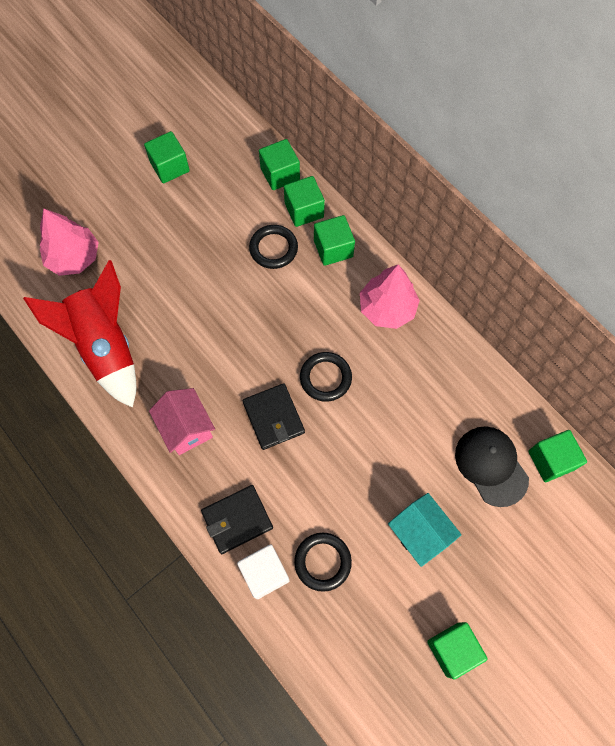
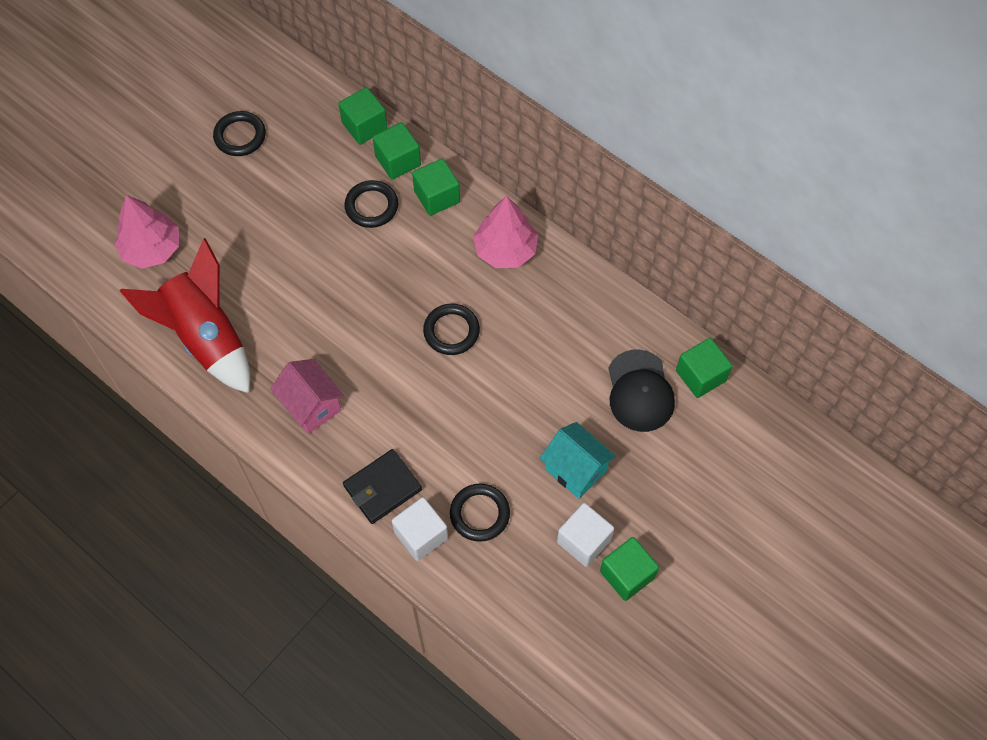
camera: 10 degrees left, 5 degrees down
(170, 167) = (240, 136): green cube -> black ring
(273, 417) = (402, 380): black wallet -> none
(416, 607) = (583, 541): none -> white cube
(491, 466) = (640, 391): black cap -> black cap turned 150 degrees counterclockwise

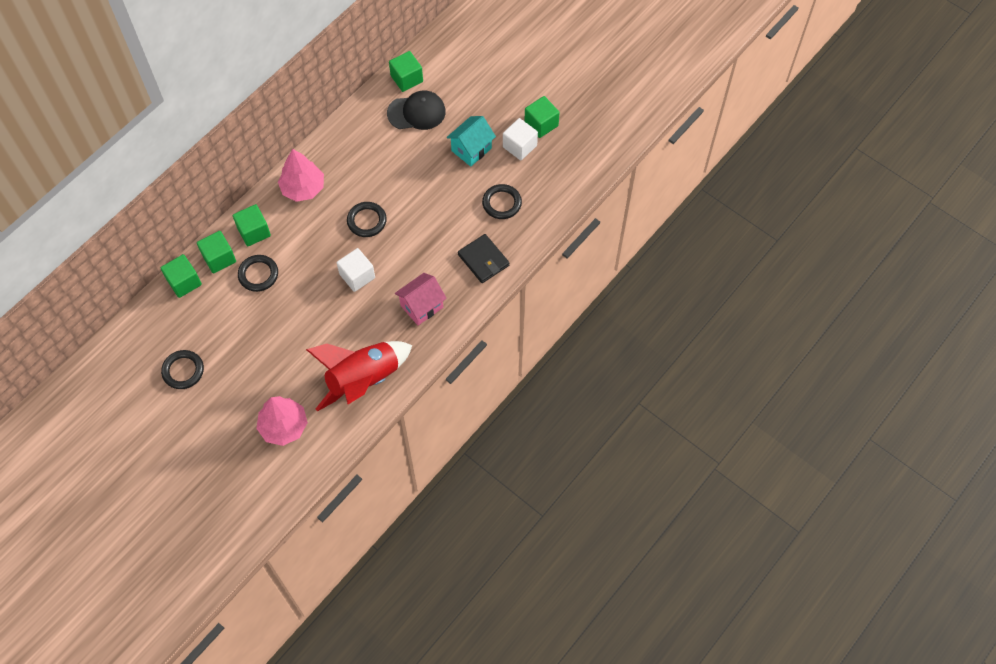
camera: 90 degrees left, 0 degrees up
(421, 535) = (516, 236): white cube -> white cube (357, 276)

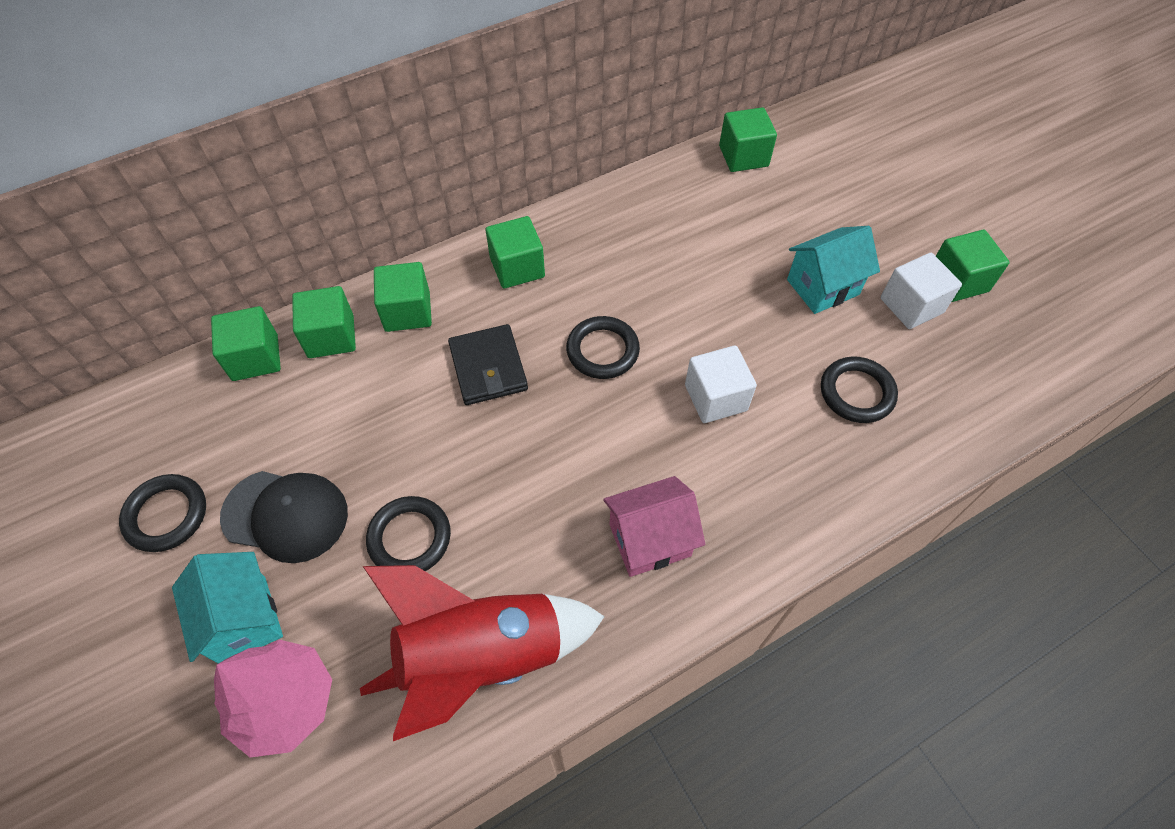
camera: 20 degrees right, 5 degrees down
(247, 401) = (243, 619): none -> turquoise house
(258, 274) = (381, 384): black ring -> black ring (409, 538)
(303, 188) = (517, 267): pink tree -> green cube
(357, 276) = (550, 441): white cube -> white cube (715, 398)
(416, 112) = (744, 207): black cap -> black cap (285, 515)
(483, 260) = (796, 487): black wallet -> black wallet (488, 367)

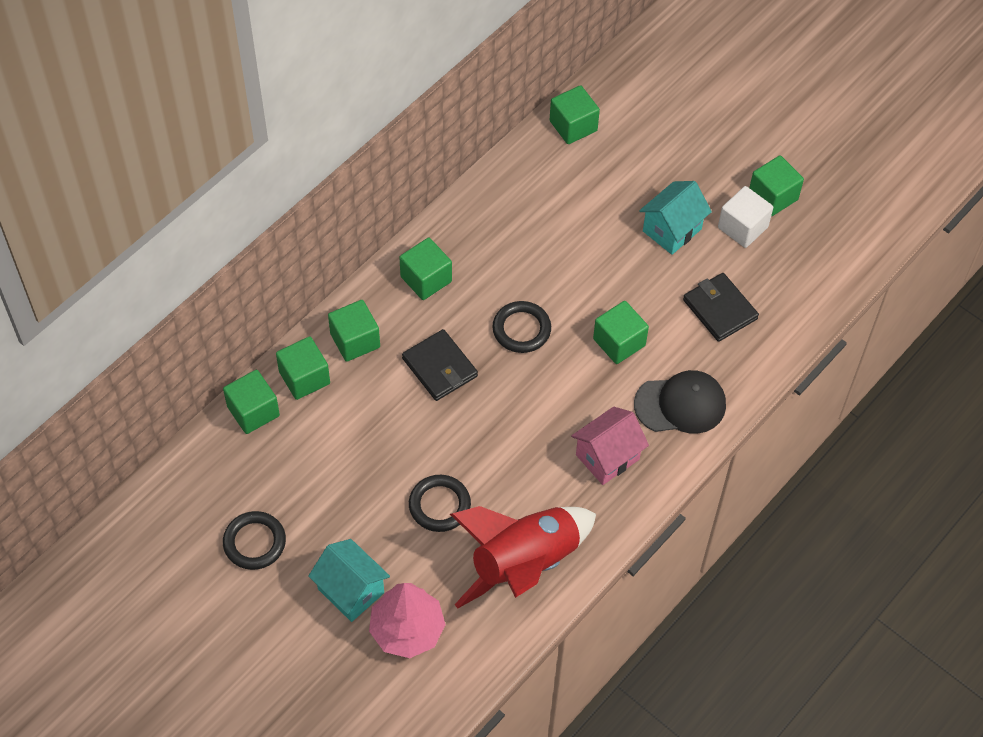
camera: 20 degrees left, 0 degrees up
(285, 515) = (342, 517): black cap -> black cap (680, 404)
(715, 398) = (619, 342): white cube -> green cube
(856, 392) = (720, 309): black ring -> black wallet

